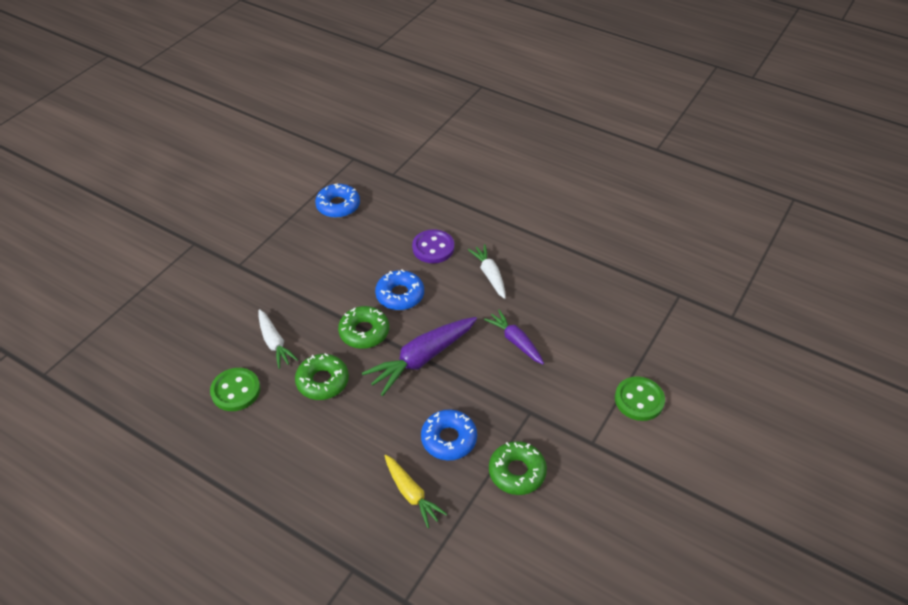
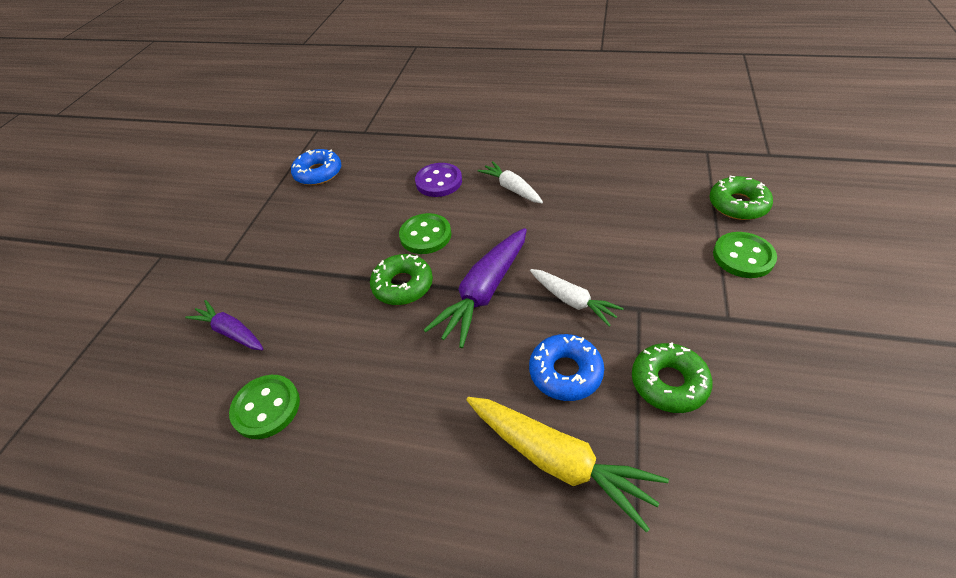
camera: 15 degrees left, 0 degrees up
(274, 343) = (298, 332): white carrot -> white carrot (572, 301)
(322, 381) = (376, 357): green donut -> green donut (738, 205)
(400, 295) = (425, 235): blue donut -> green button
(411, 494) = (558, 460): yellow carrot -> yellow carrot, size x1.63
(515, 341) = (576, 241): purple carrot -> purple carrot (231, 332)

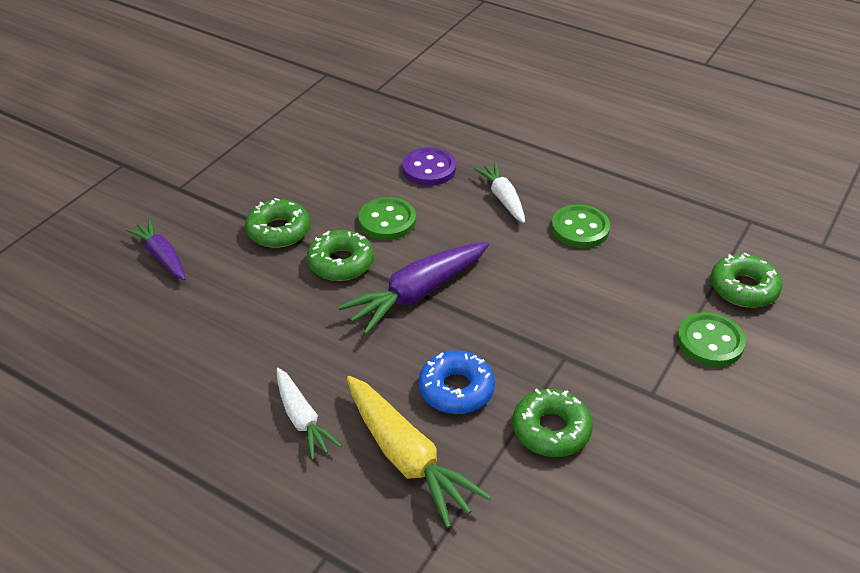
camera: 15 degrees right, 5 degrees down
(266, 407) = (169, 331): green button -> green button (580, 228)
(318, 173) = (307, 123): blue donut -> none
(333, 273) = (278, 231): none -> green donut
(572, 301) = (501, 328): white carrot -> white carrot (302, 419)

